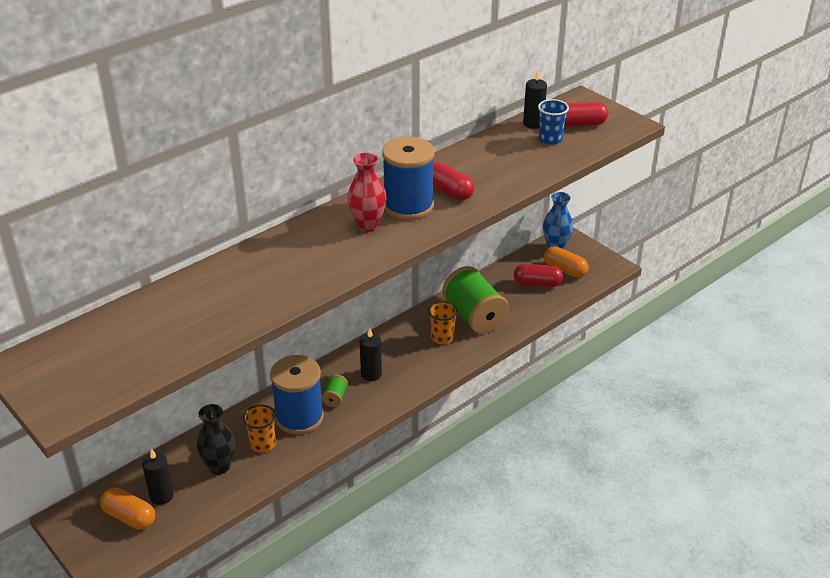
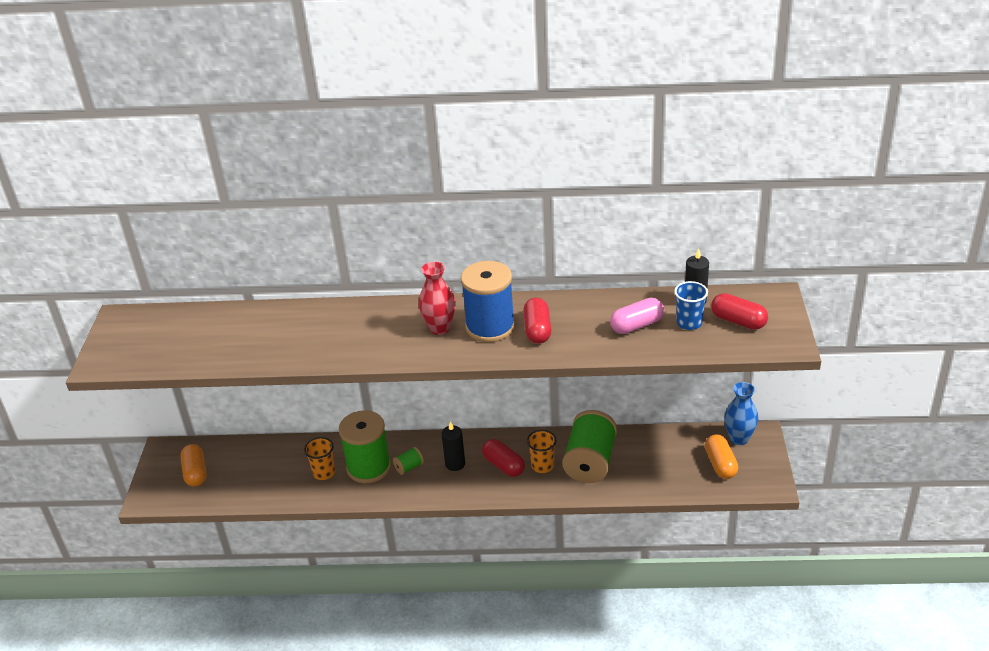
camera: 45 degrees right, 0 degrees up
(162, 496) = (227, 470): black candle -> none
(219, 466) = (281, 471): black vase -> none
(299, 417) = (369, 467): blue spool -> green spool
(517, 156) = (637, 325): none -> pink capsule
(537, 284) = (679, 463): red capsule -> red capsule (503, 465)

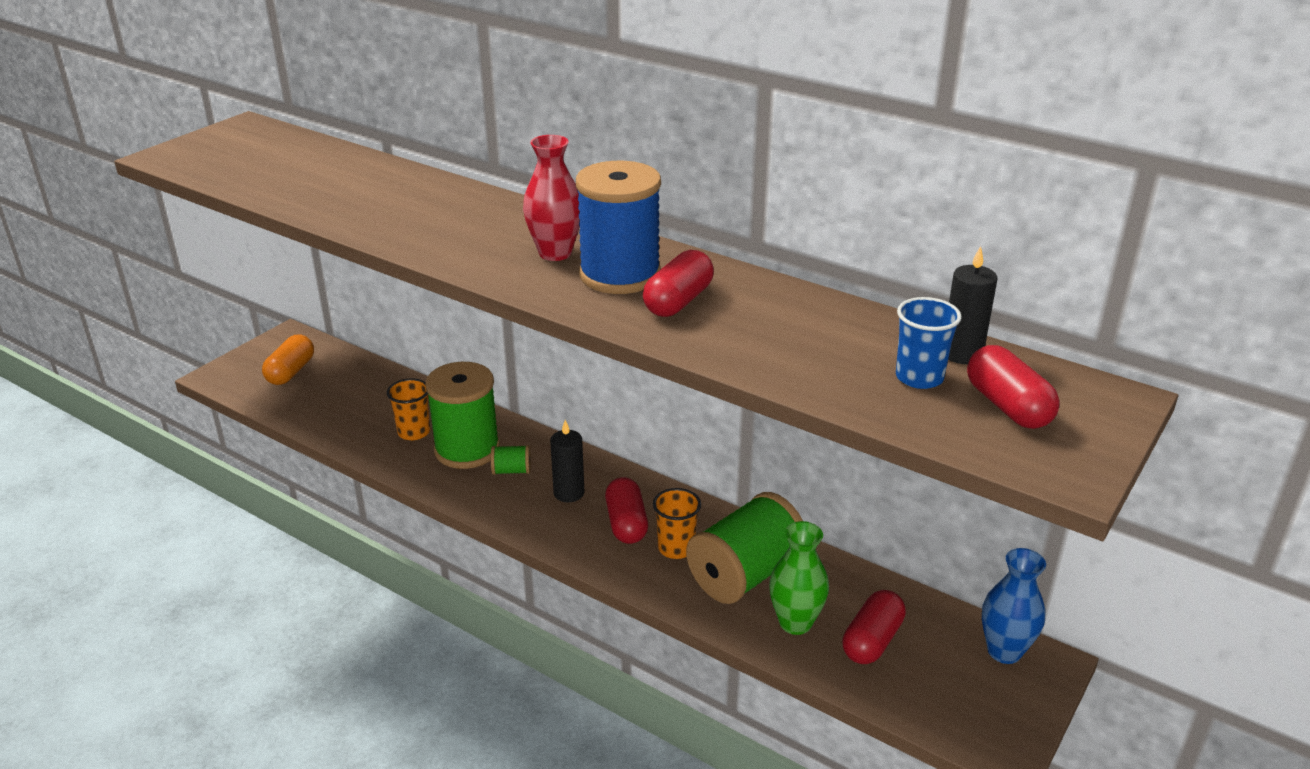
camera: 30 degrees right, 5 degrees down
(636, 474) = (795, 623): none -> green vase
(637, 325) = (830, 349): pink capsule -> none
(678, 464) = (872, 641): none -> red capsule
(720, 464) = (940, 673): orange capsule -> none

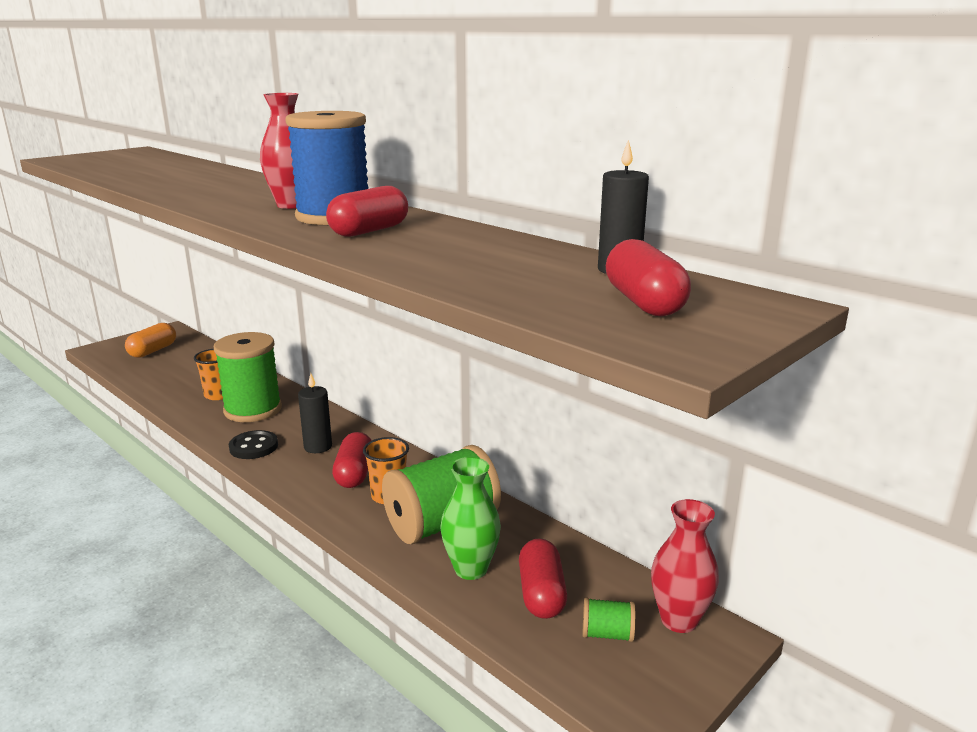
camera: 10 degrees right, 10 degrees down
(497, 501) = (253, 447): none -> black button
(512, 471) = (280, 427): green spool -> green spool (607, 634)
(872, 641) = (541, 594): red capsule -> red capsule turned 45 degrees counterclockwise
(919, 377) = (562, 281): blue cup -> none
(1004, 651) = (679, 620): blue vase -> red vase

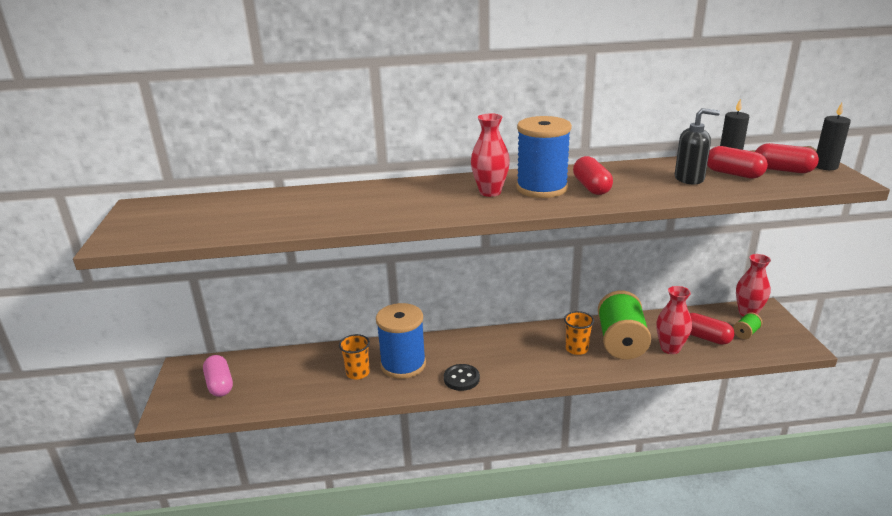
camera: 50 degrees left, 5 degrees up
(153, 351) = (220, 384): orange capsule -> pink capsule
(253, 410) = (403, 364): green spool -> blue spool
(318, 447) = (490, 354): black candle -> black candle (825, 166)
(354, 473) = (538, 352): red capsule -> red capsule (733, 174)
(471, 569) = (670, 348): green vase -> red vase
(486, 262) = (689, 178): none -> black soap dispenser

